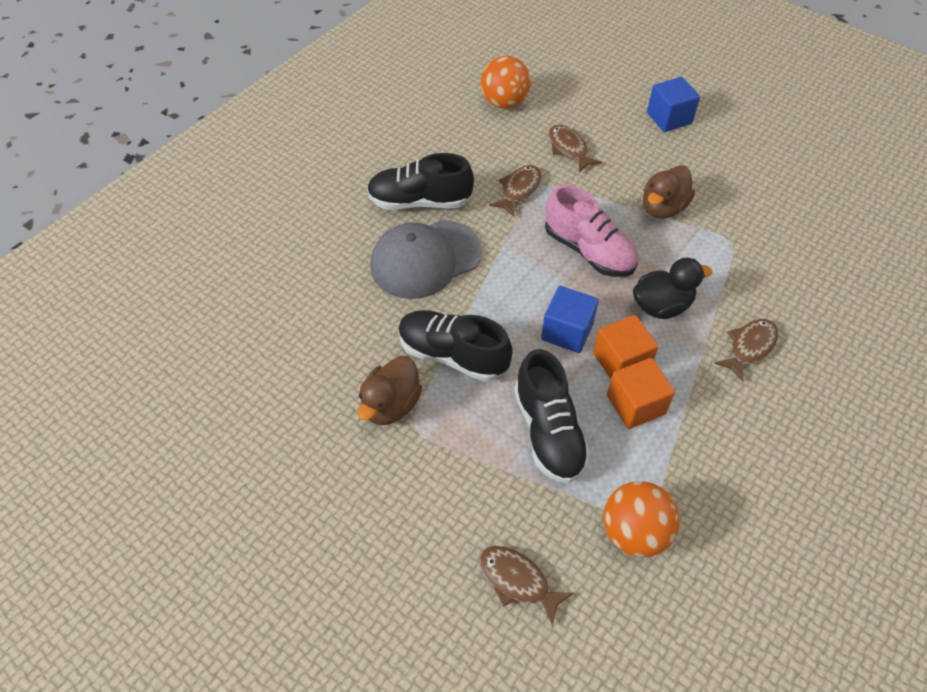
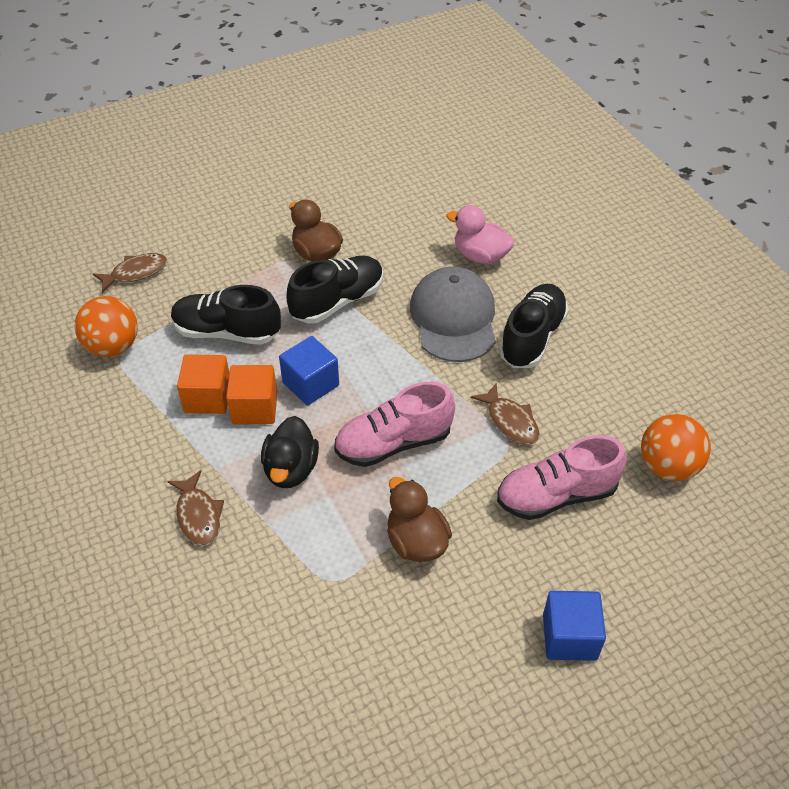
camera: 115 degrees right, 5 degrees down
(329, 266) = (480, 256): none -> pink duck
(569, 149) = (556, 495): brown fish -> pink shoe

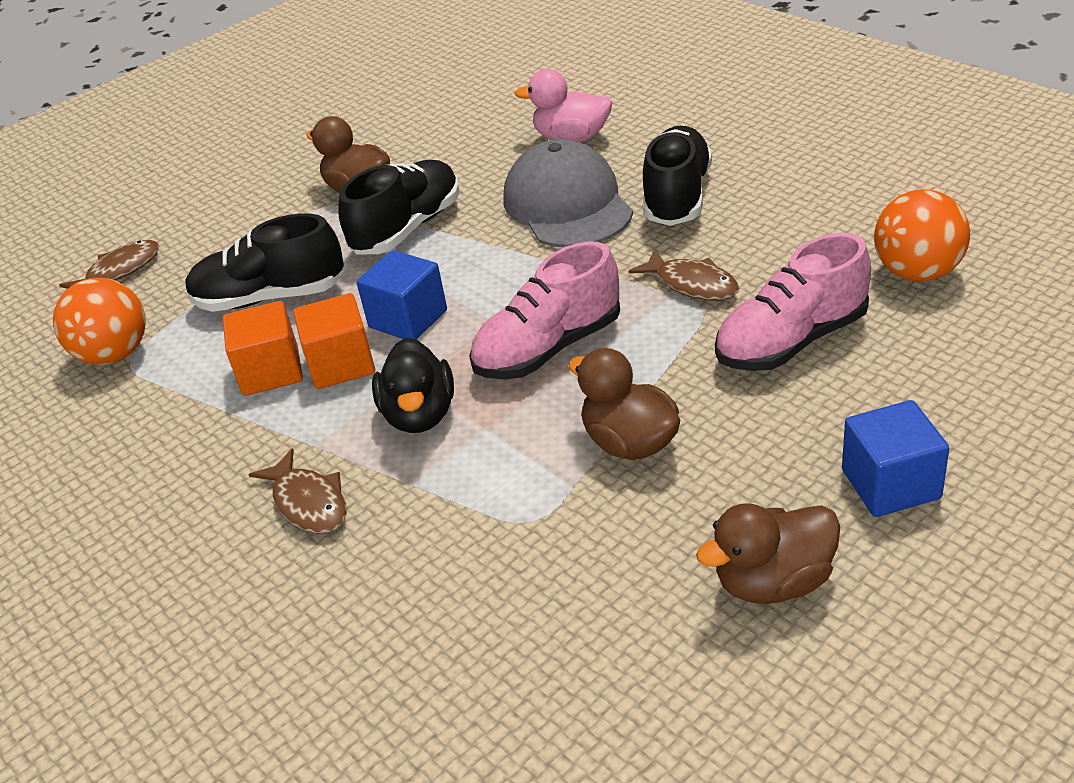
camera: 10 degrees left, 10 degrees down
(463, 684) = (773, 582): none -> brown duck

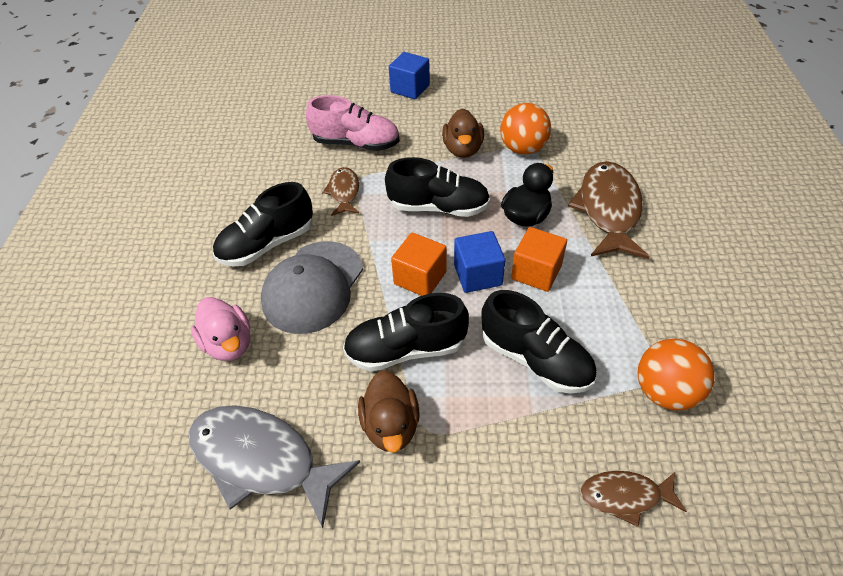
camera: 140 degrees left, 10 degrees up
(271, 371) = (576, 297): orange cube -> orange cube (420, 278)
(308, 503) = (608, 210): brown fish -> brown fish, size x1.86
(435, 124) = (261, 460): none -> grey fish
(548, 348) = (438, 207): pink shoe -> black shoe
(773, 582) = (480, 89): brown duck -> none
(917, 273) = (273, 135): orange ball -> orange ball (523, 149)

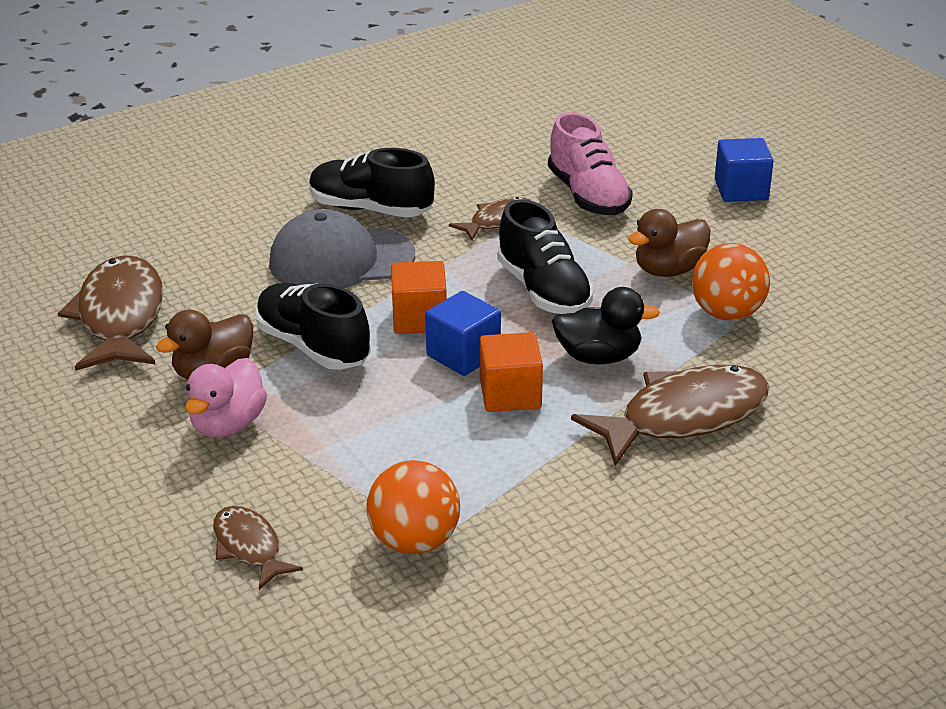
camera: 55 degrees right, 15 degrees down
(229, 344) = (227, 245): pink duck -> pink duck (228, 425)
(261, 460) = (120, 317): grey fish -> brown fish
(535, 359) = (377, 434): black shoe -> none

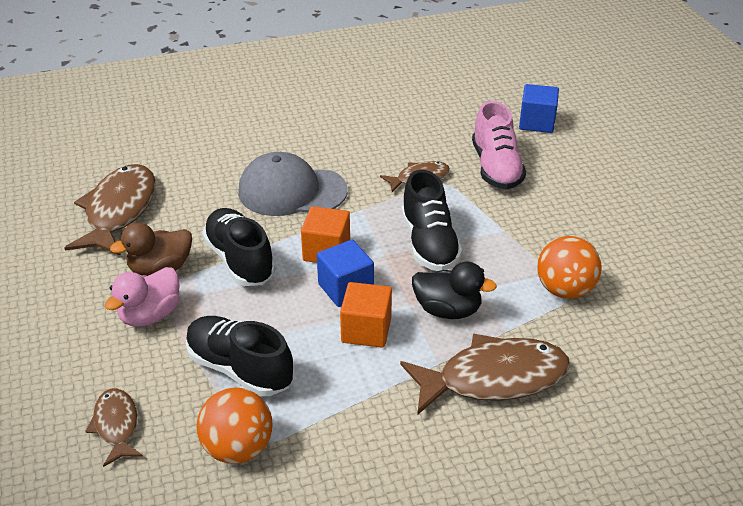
camera: 15 degrees right, 5 degrees up
(370, 209) = (331, 153): black shoe -> black shoe (240, 369)
(669, 270) = (533, 243): brown duck -> none
(741, 190) = (617, 182): blue cube -> blue cube (536, 122)

